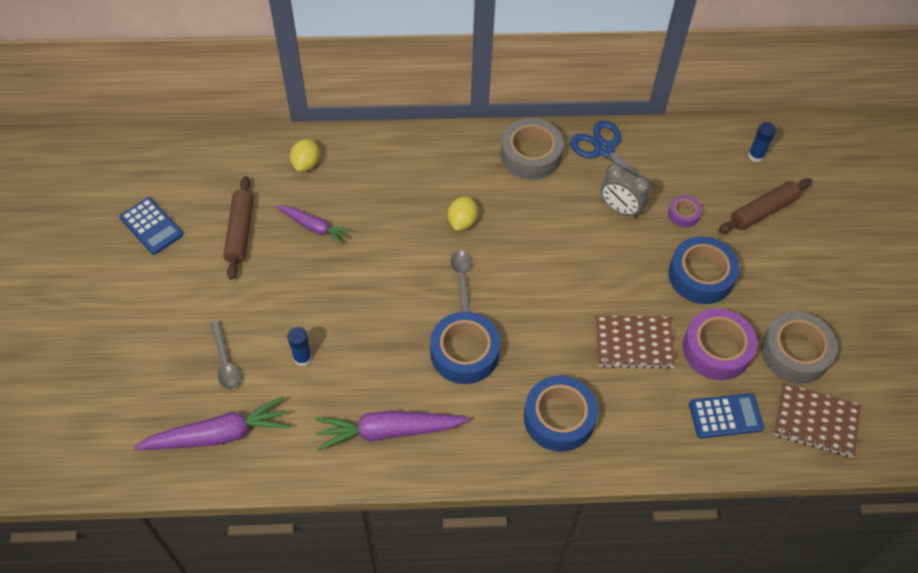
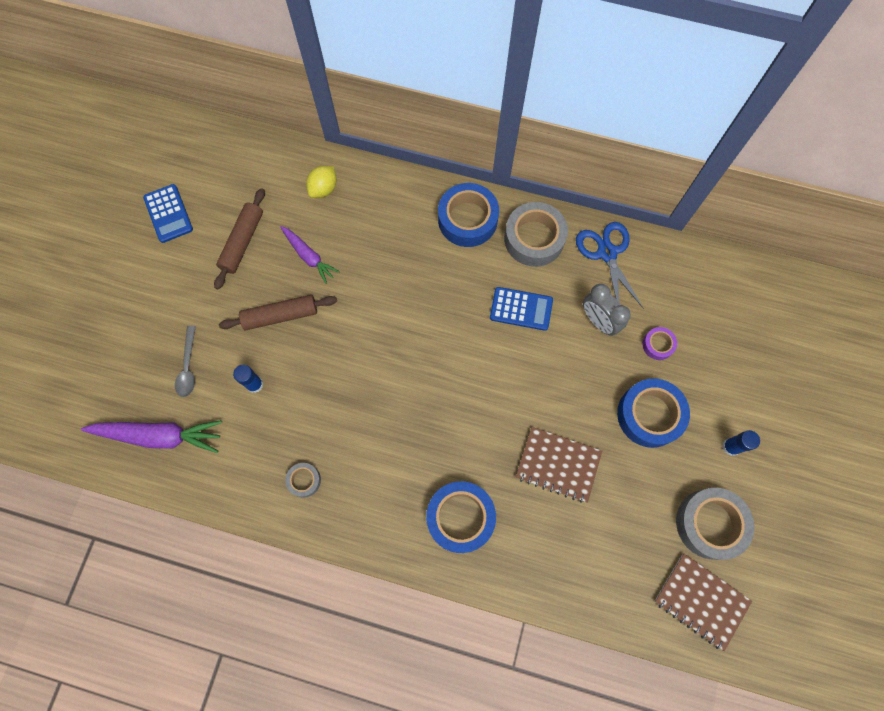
camera: 20 degrees right, 15 degrees up
(388, 431) = (304, 480): purple carrot -> grey tape
(462, 221) = (444, 290): yellow lemon -> none
(462, 280) = (422, 351): grey spoon -> none
(464, 353) = (398, 425): blue tape -> blue tape (467, 219)
(716, 349) = (634, 496): purple tape -> none
(725, 416) = (616, 567): blue calculator -> blue calculator (521, 309)
(756, 156) = (755, 303): blue glue stick -> blue glue stick (730, 447)
(763, 211) = (738, 365): brown rolling pin -> brown rolling pin (280, 316)

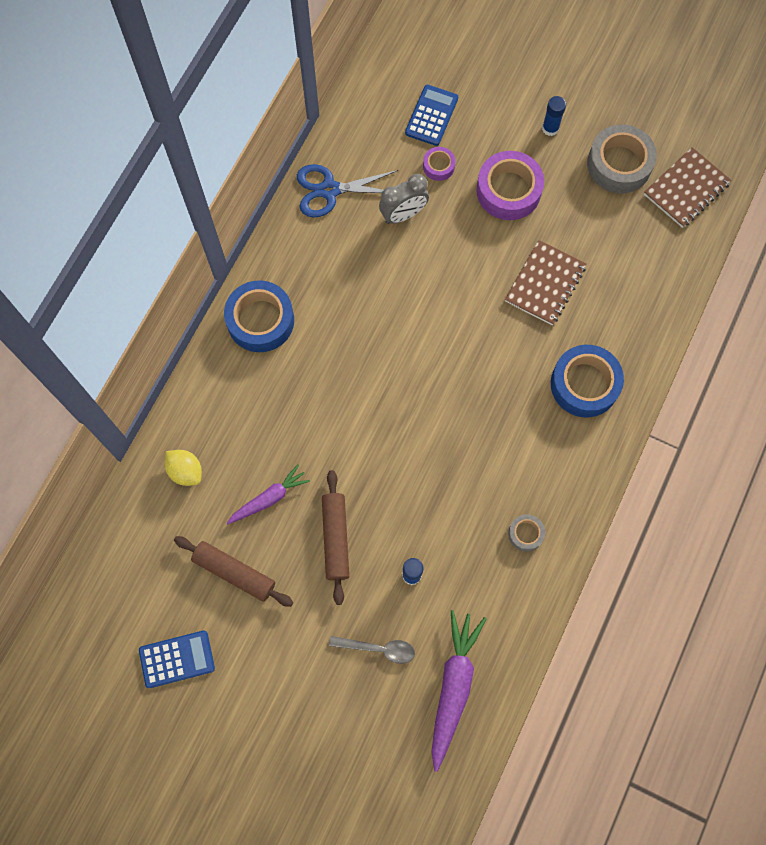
camera: 80 degrees left, 0 degrees up
(521, 309) = (376, 286): blue calculator -> blue calculator (431, 115)
(534, 238) = (298, 257): grey tape -> none
(649, 415) = (508, 190): blue tape -> purple tape

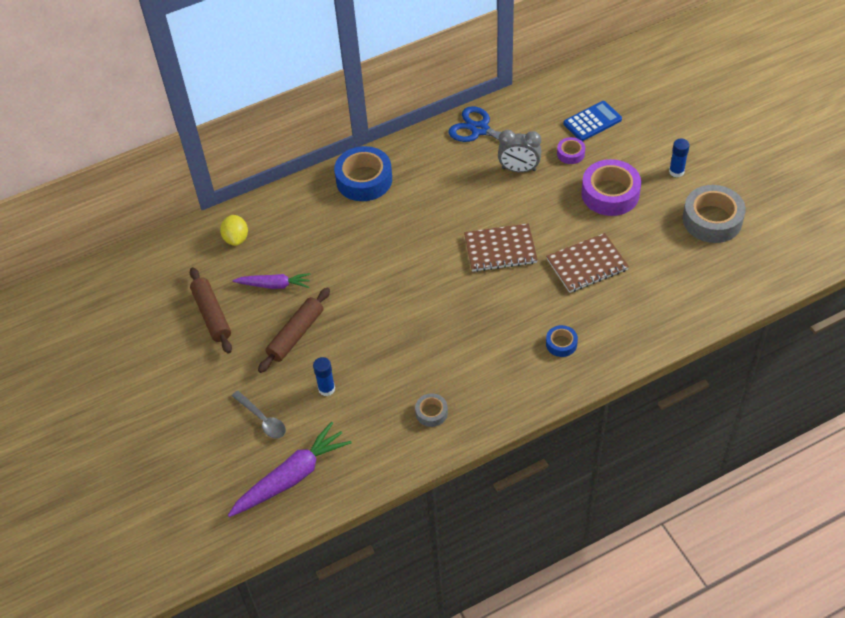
camera: 40 degrees right, 20 degrees down
(177, 659) = (129, 342): blue calculator -> none
(584, 384) = (561, 344): blue tape -> blue tape, size x0.50
(686, 189) = (754, 262): brown notebook -> brown notebook (500, 249)

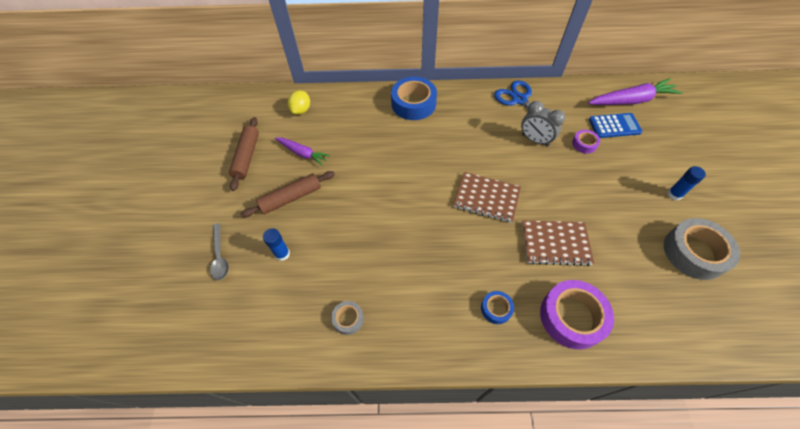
camera: 25 degrees right, 5 degrees up
(292, 477) = (204, 320): purple carrot -> purple carrot (631, 100)
(610, 193) = (604, 189): purple tape -> purple tape (572, 317)

